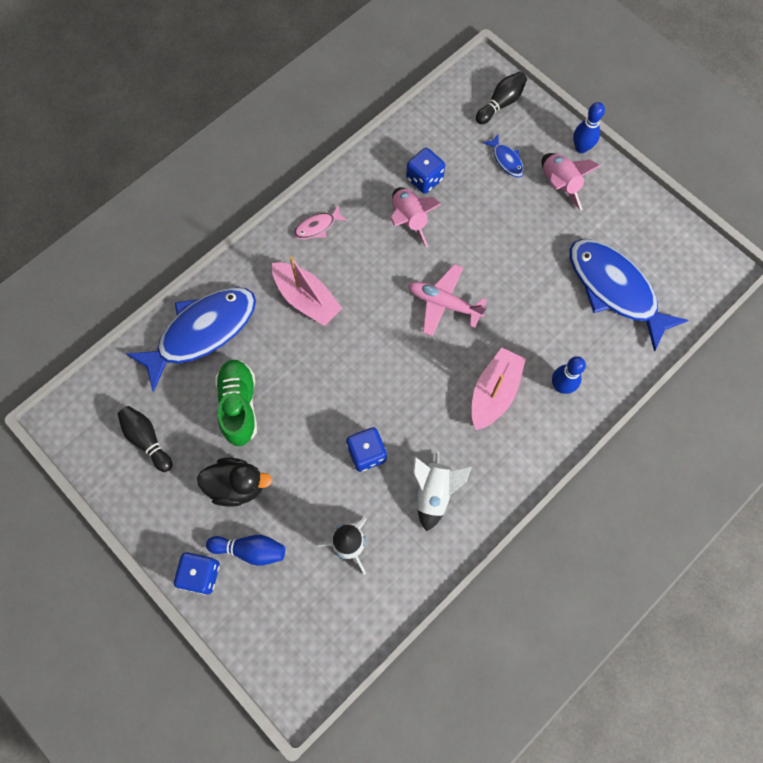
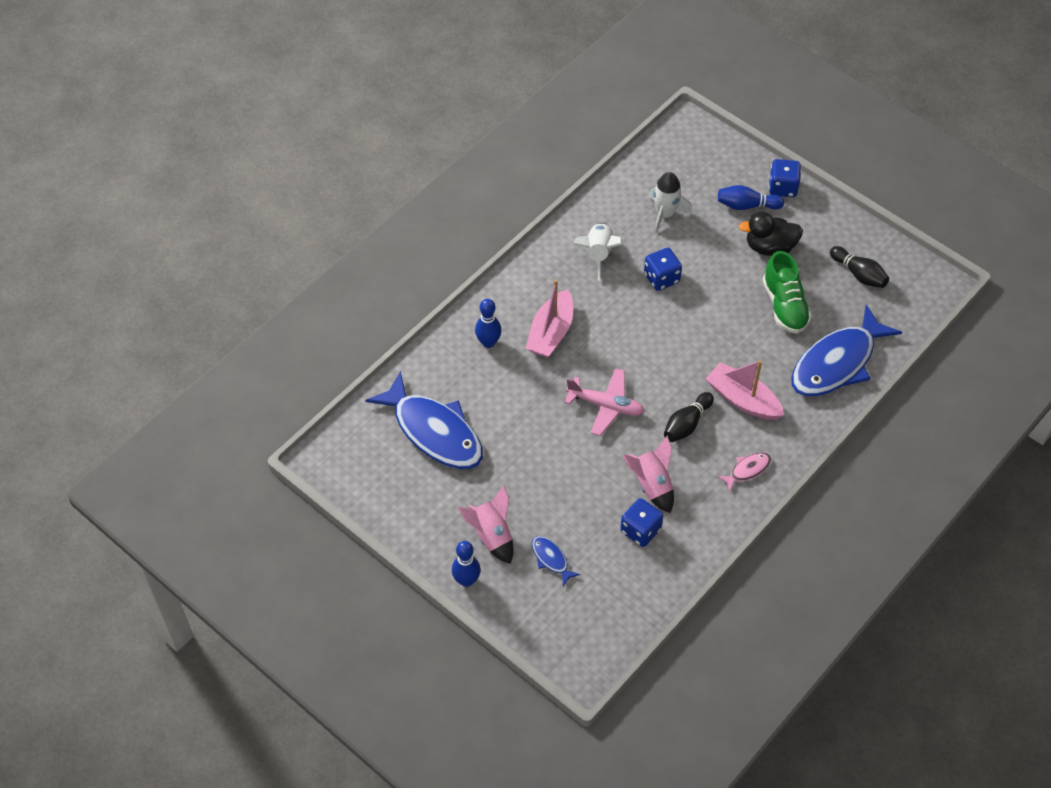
camera: 175 degrees right, 15 degrees down
(501, 104) = (561, 628): black bowling pin -> black bowling pin (687, 424)

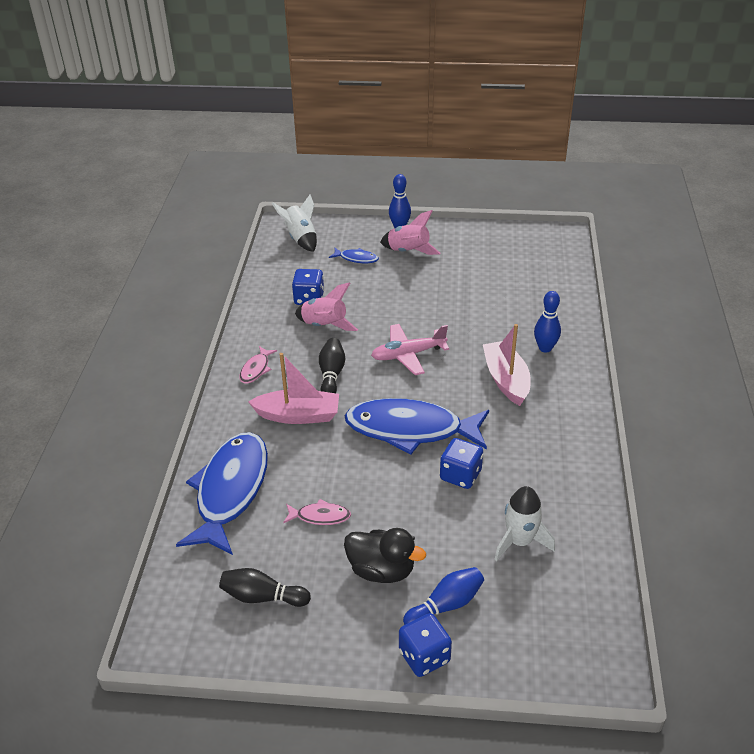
camera: 145 degrees right, 15 degrees down
(434, 431) = (513, 280): blue fish -> blue fish (411, 429)
(598, 254) = (539, 463): white rocket -> white rocket (300, 239)
(770, 247) = (381, 570): black duck -> black duck turned 60 degrees clockwise
(784, 306) = (320, 516): green shoe -> pink fish

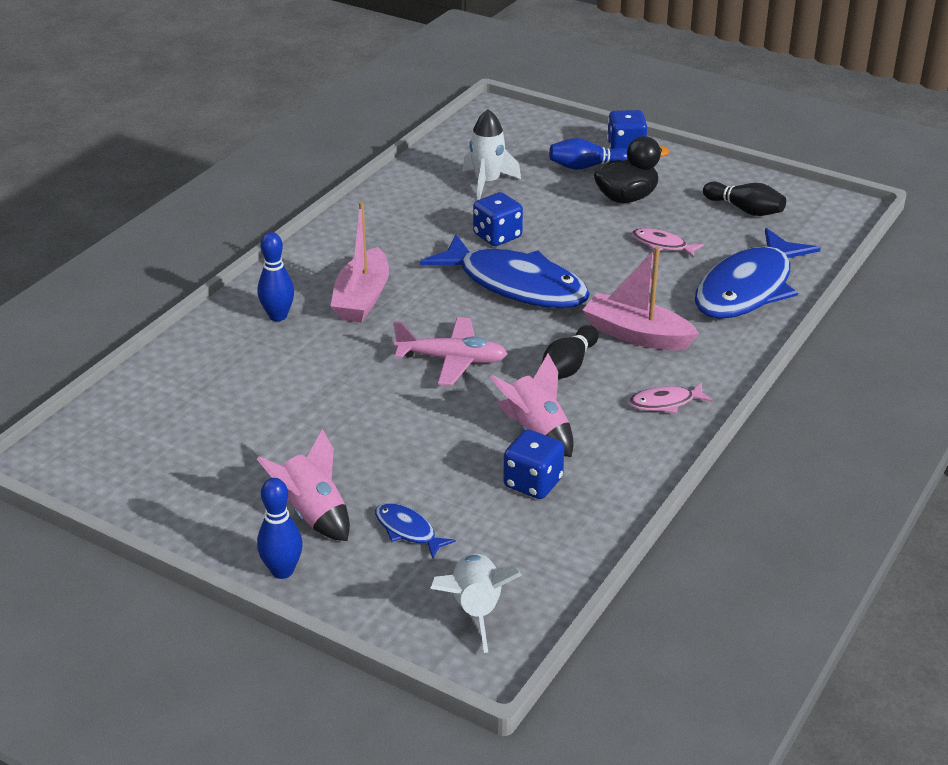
camera: 155 degrees left, 5 degrees down
(256, 369) = (665, 403): pink fish -> pink fish turned 150 degrees counterclockwise
(381, 570) = (626, 198): black duck -> black duck turned 105 degrees clockwise

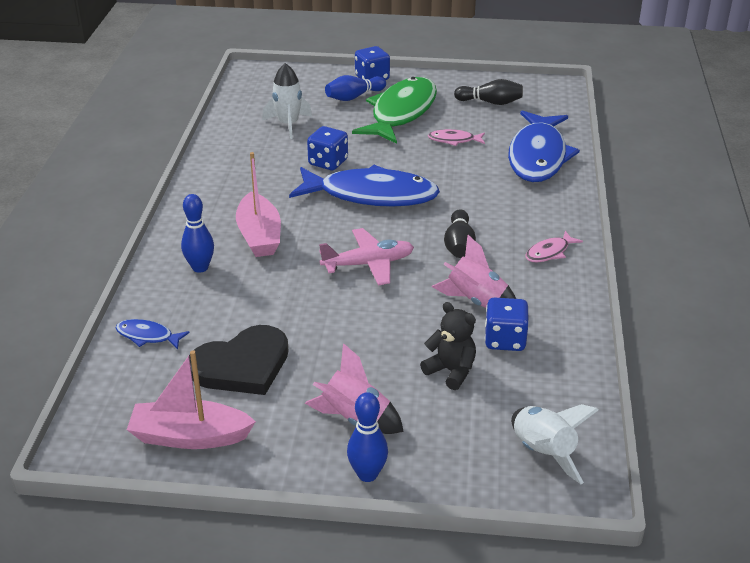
camera: 25 degrees left, 0 degrees up
(245, 427) = (242, 365): none -> black heart
(408, 531) = (441, 407): blue fish -> blue fish (148, 336)
(448, 497) = (451, 371): none -> black teddy bear
(626, 198) = (401, 113): black duck -> green fish
(637, 335) = (489, 209): pink boat -> pink boat (190, 436)

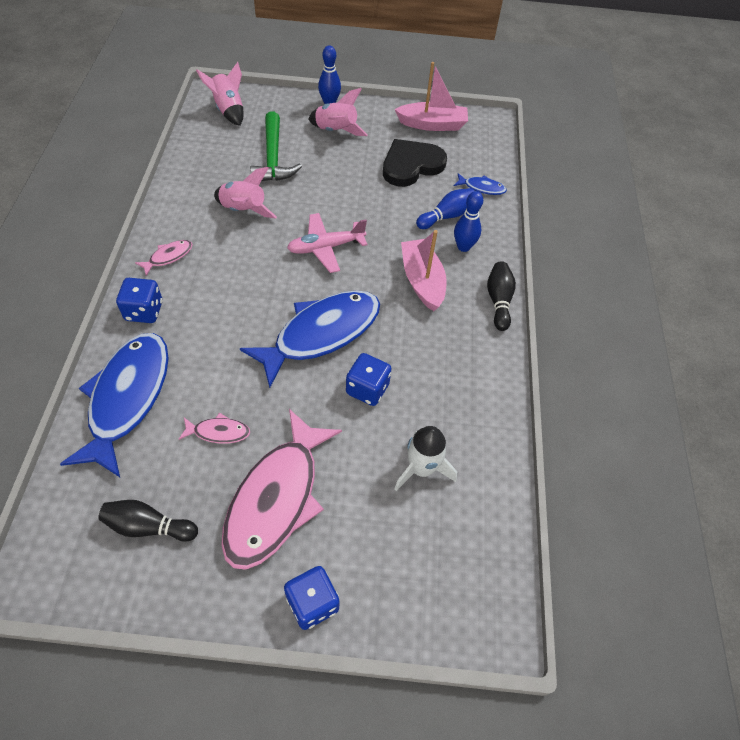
camera: 175 degrees right, 20 degrees up
(354, 97) = (339, 542): blue bowling pin -> blue bowling pin (446, 216)
(371, 195) = (321, 334): blue fish -> blue fish turned 135 degrees clockwise
(401, 113) = (277, 498): green fish -> pink fish
(451, 371) = (273, 158): black teddy bear -> green hammer
(459, 245) = (245, 267): black bowling pin -> black bowling pin (498, 301)
(505, 340) = (230, 178): blue dice -> blue dice (144, 311)
(543, 453) = (228, 110): white rocket -> pink rocket

